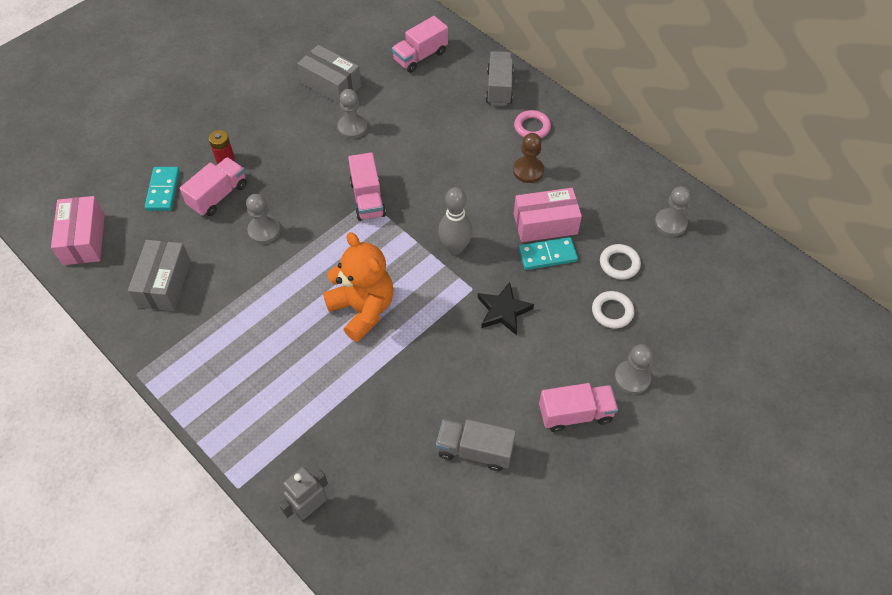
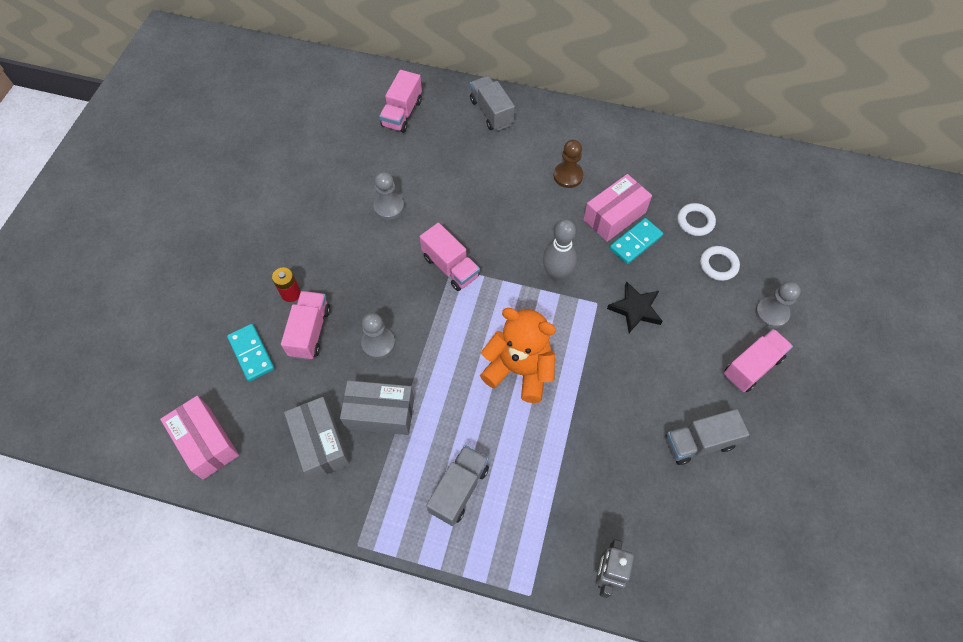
camera: 30 degrees left, 5 degrees up
(243, 376) = (459, 489): none -> grey truck
(331, 84) = (339, 175): grey box -> grey box (380, 413)
(532, 127) = (543, 135): pink ring -> none
(670, 223) = (709, 168): grey pawn -> none

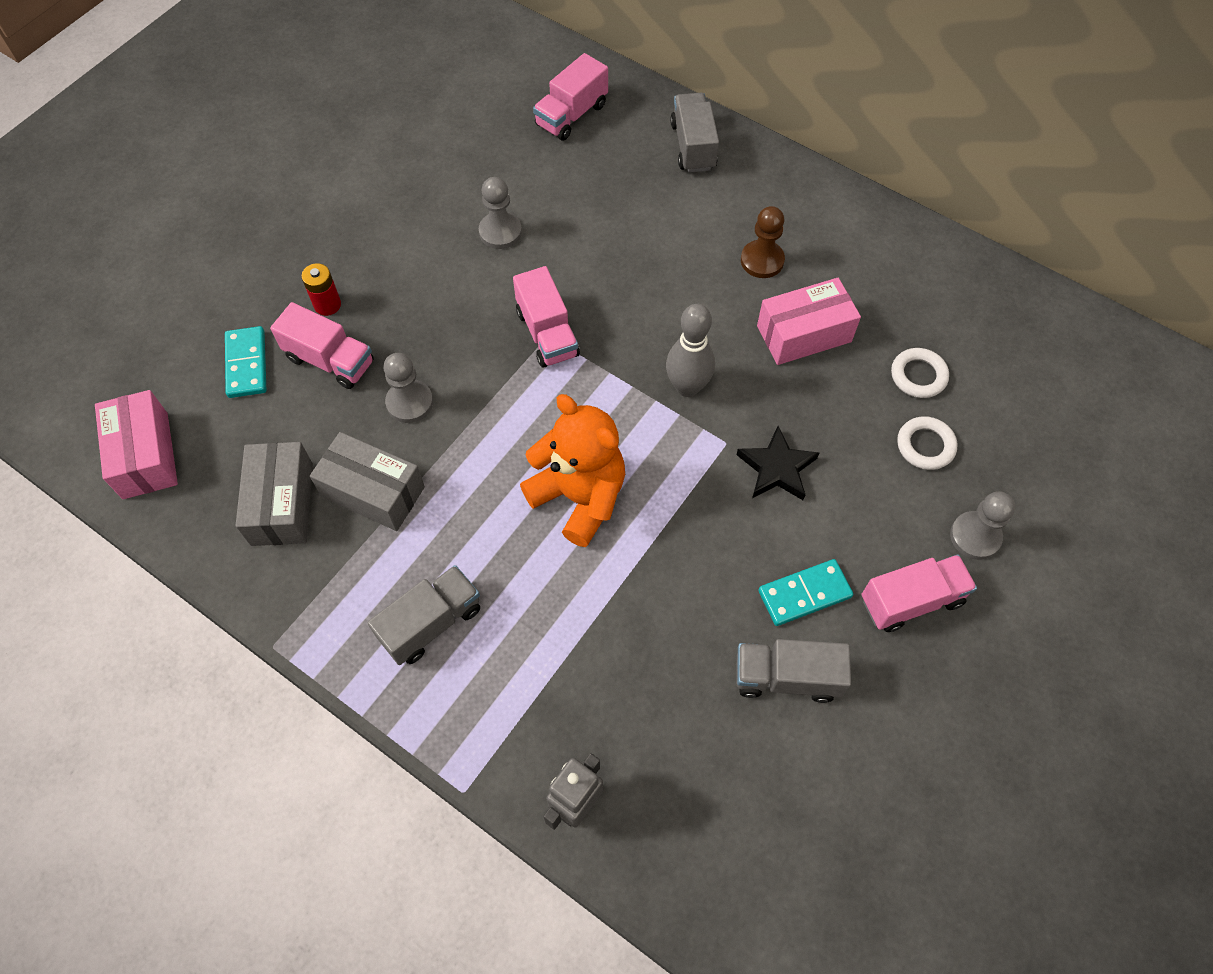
camera: 20 degrees right, 0 degrees up
(310, 332) = (330, 360): pink truck -> pink truck turned 90 degrees clockwise
(635, 242) = (818, 378): turquoise domino -> turquoise domino (804, 594)

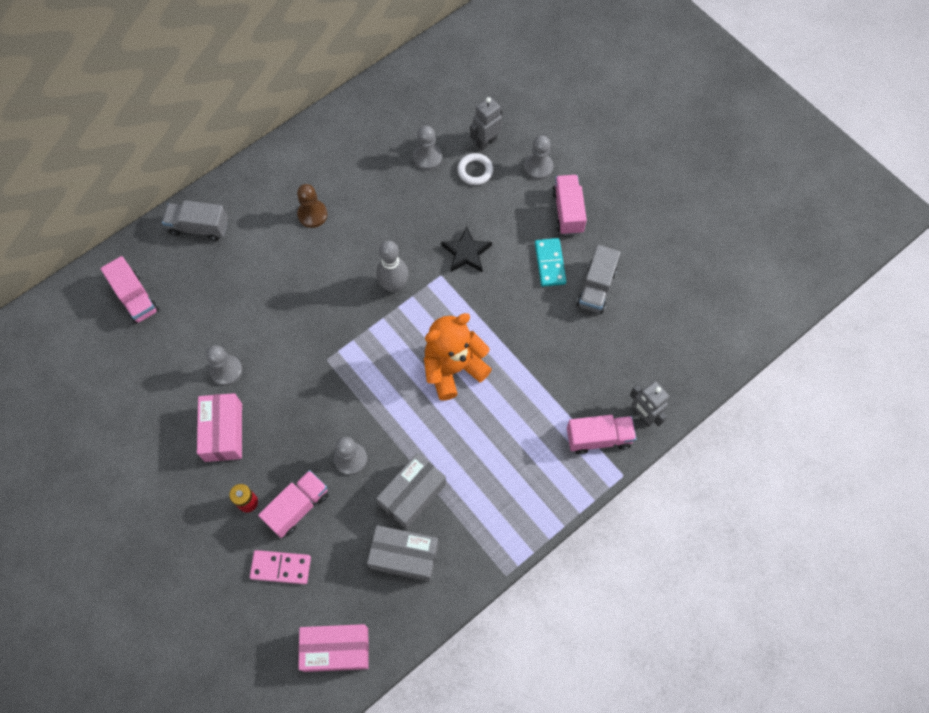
camera: 75 degrees left, 5 degrees up
(247, 364) = (281, 567): turquoise domino -> pink domino
(431, 623) = (515, 474): grey truck -> none
(547, 333) = (324, 359): pink truck -> pink truck (598, 438)
(804, 334) = (377, 208): pink box -> pink box (223, 432)
(918, 376) = (427, 158): white ring -> grey pawn
(985, 449) = (486, 142): none -> grey robot

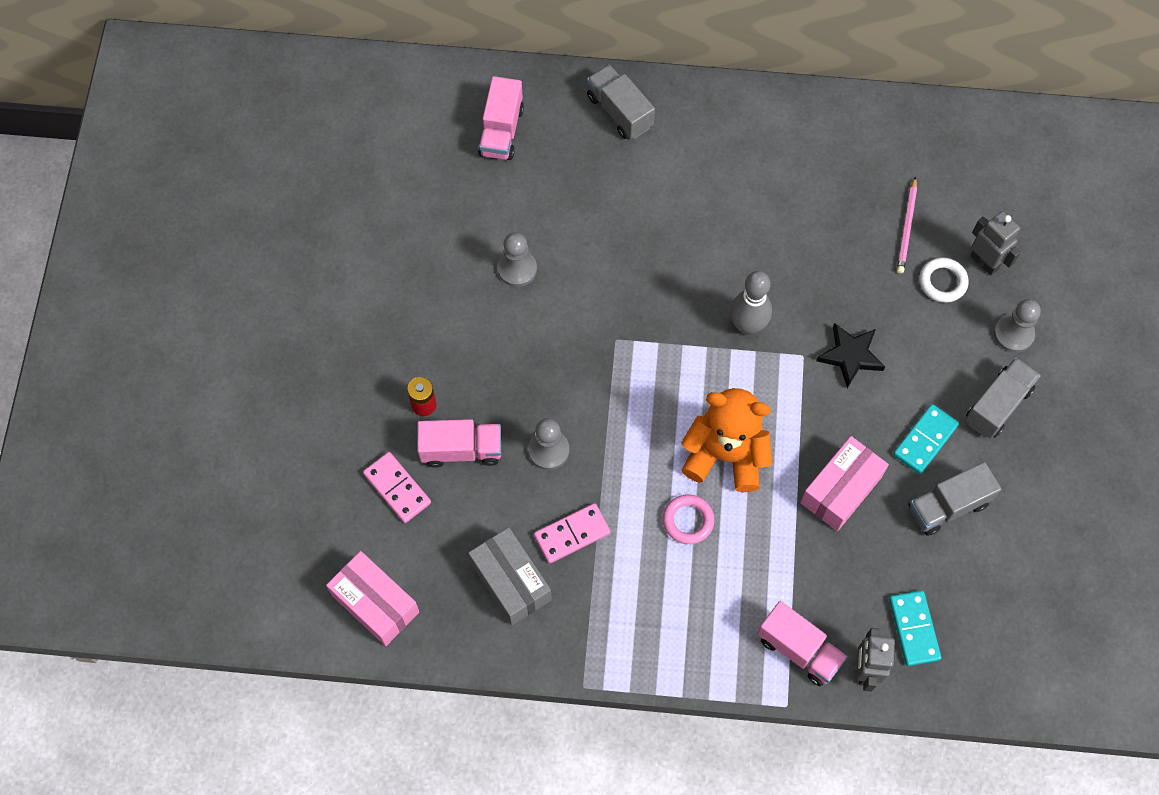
camera: 45 degrees right, 0 degrees up
(223, 432) = (462, 323): pink box -> pink box (841, 490)
(312, 214) = (737, 189): brown pawn -> none
(412, 494) = (572, 534): grey box -> pink domino
(427, 158) = (907, 228): grey pawn -> pink pencil
(469, 424) = (688, 520): none -> pink ring
(486, 142) = (984, 262): grey robot -> grey robot turned 45 degrees clockwise
(567, 212) = (997, 405): pink truck -> grey truck
(644, 369) = (913, 629): none -> turquoise domino

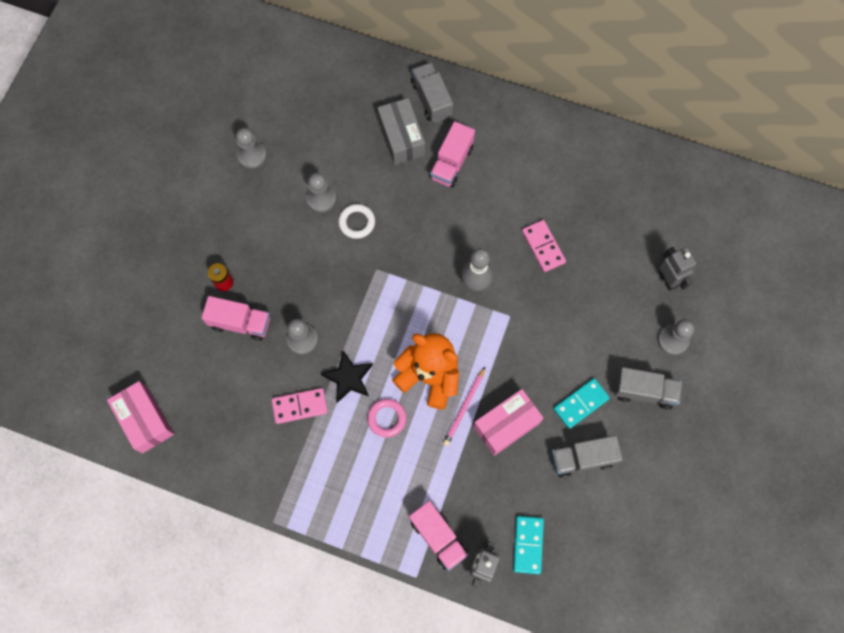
camera: 15 degrees right, 5 degrees up
(397, 488) = (186, 339): pink domino -> pink domino (543, 247)
(409, 236) = (252, 155): none -> grey pawn
(501, 131) = (341, 93): pink truck -> pink truck (451, 163)
(511, 581) = (245, 429): grey box -> grey box (401, 138)
(850, 356) = (545, 325): black star -> black star (348, 378)
(907, 228) = (617, 239): pink pencil -> pink pencil (464, 407)
(942, 282) = (631, 287): white ring -> white ring (357, 222)
(997, 405) = (644, 391): grey truck -> grey truck turned 45 degrees clockwise

